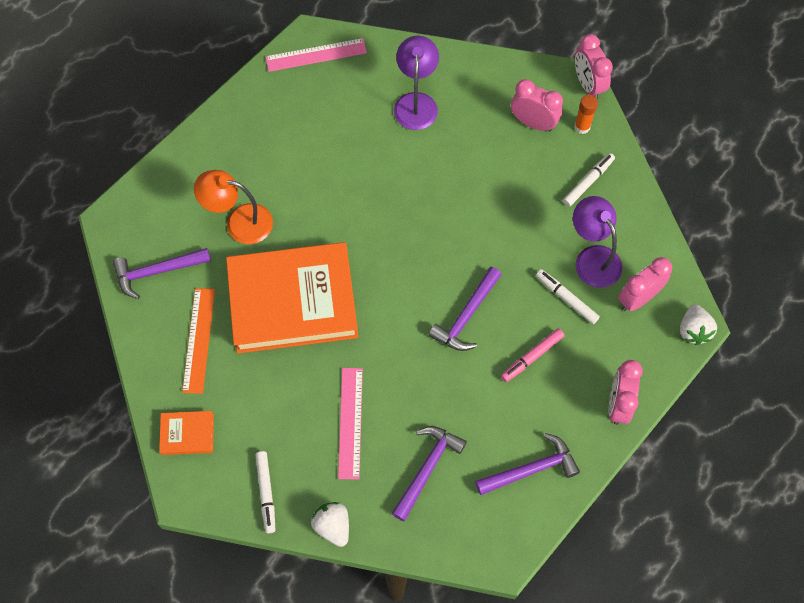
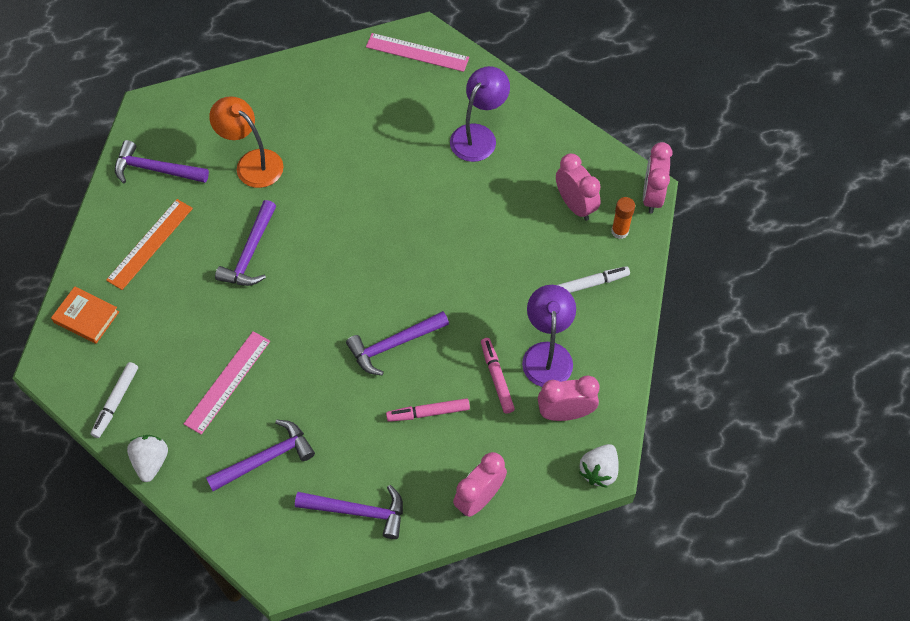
camera: 30 degrees right, 5 degrees down
(293, 301) = (250, 253): orange book -> purple hammer
(566, 298) = (497, 377): white marker -> pink marker

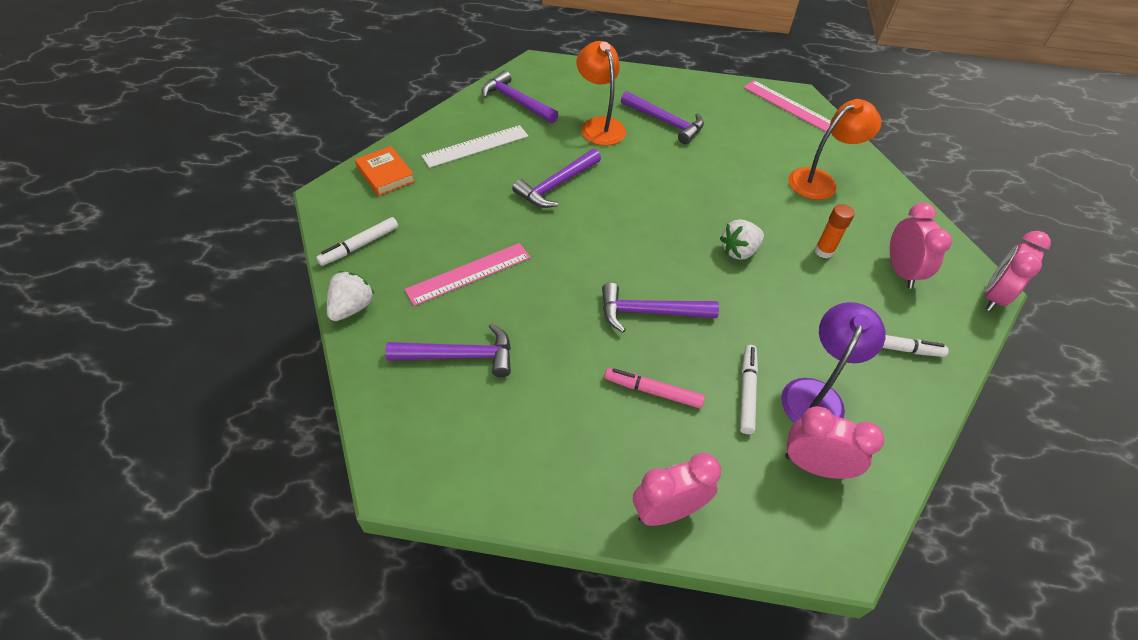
camera: 25 degrees right, 10 degrees down
(150, 244) = (476, 146): orange ruler -> white ruler
(357, 511) = (520, 455): purple hammer -> purple hammer (665, 122)
(478, 135) = (820, 180): purple lamp -> orange lamp
(497, 377) = (747, 392): pink marker -> white marker
(599, 471) = (833, 554): white strawberry -> white strawberry (739, 251)
(619, 231) = (945, 313): orange glue stick -> orange glue stick (824, 251)

